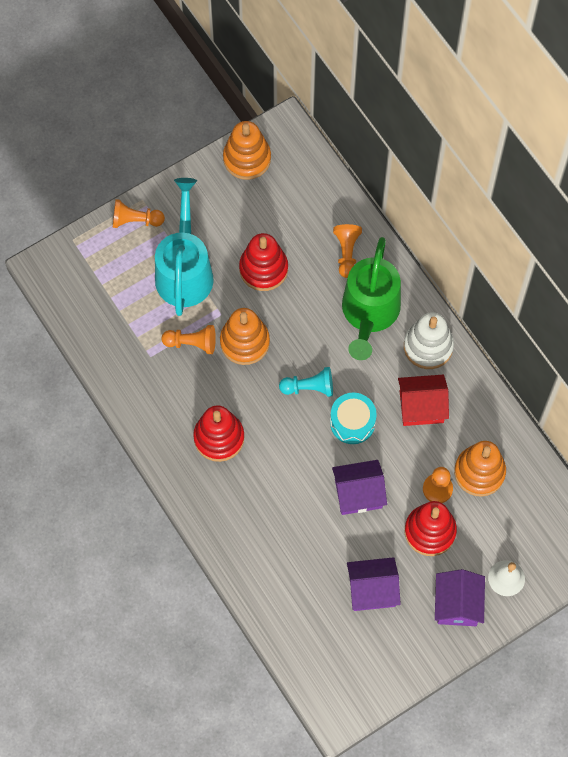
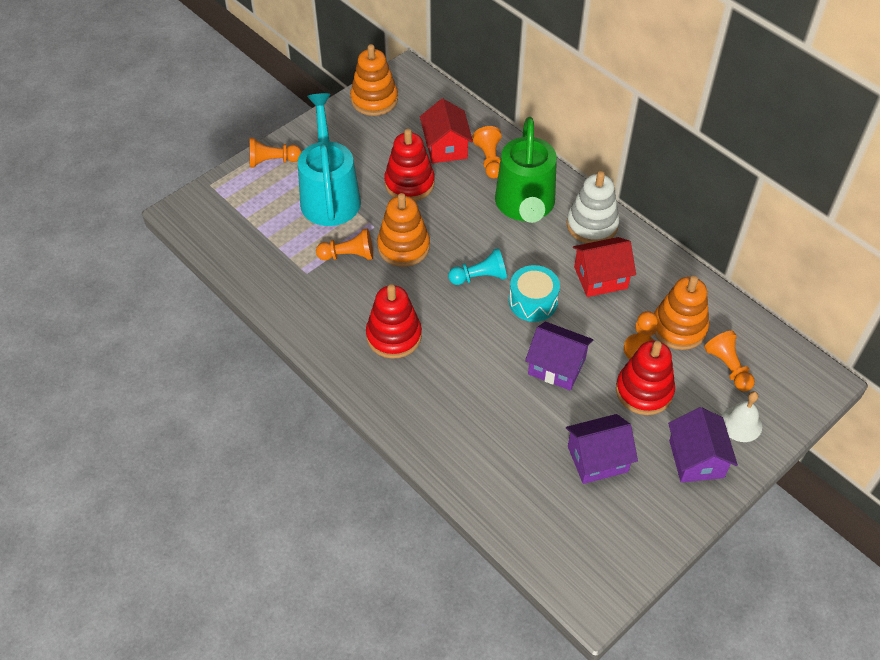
camera: 10 degrees left, 15 degrees down
(307, 230) = (446, 147): none -> red house
(358, 493) = (556, 366): purple house -> purple house turned 45 degrees clockwise
(512, 520) = (728, 367): none -> orange pawn

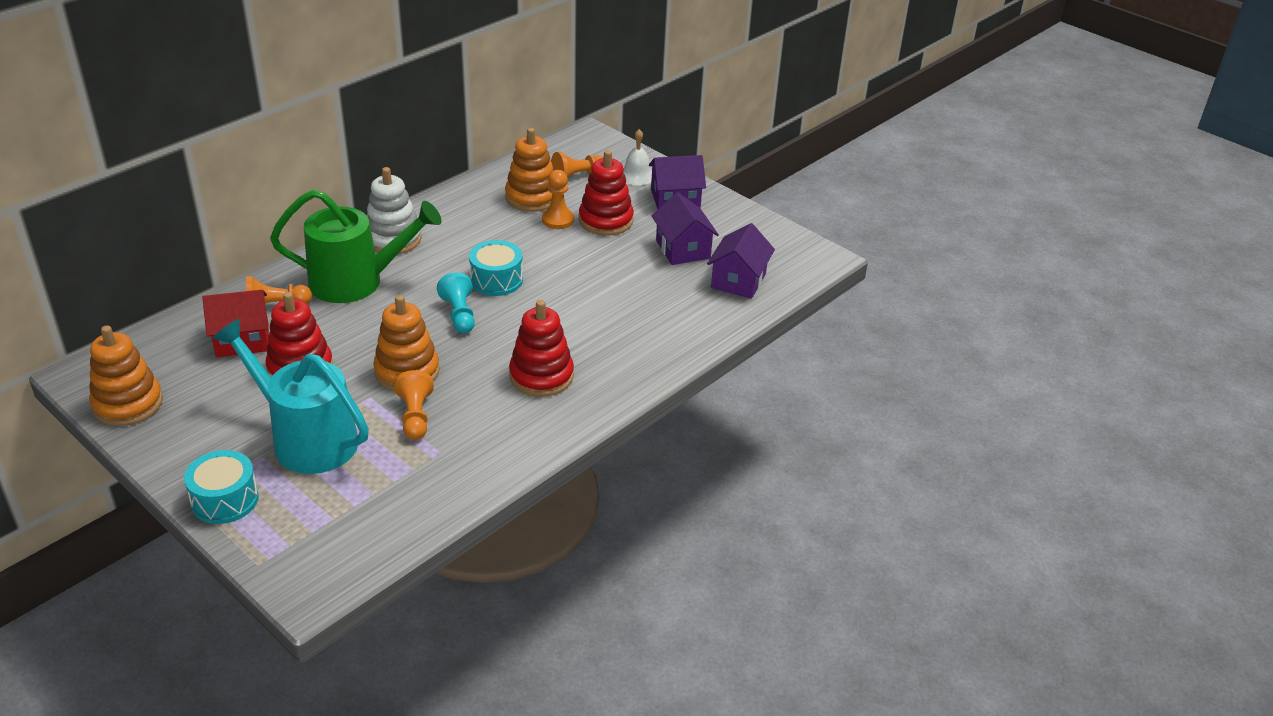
camera: 95 degrees left, 15 degrees down
(272, 161) = (225, 500): orange pawn -> turquoise drum
(329, 195) = (306, 438): turquoise watering can -> turquoise watering can turned 45 degrees clockwise
(556, 366) = (579, 268): purple house -> purple house (738, 281)
(600, 277) = (466, 237): red house -> none

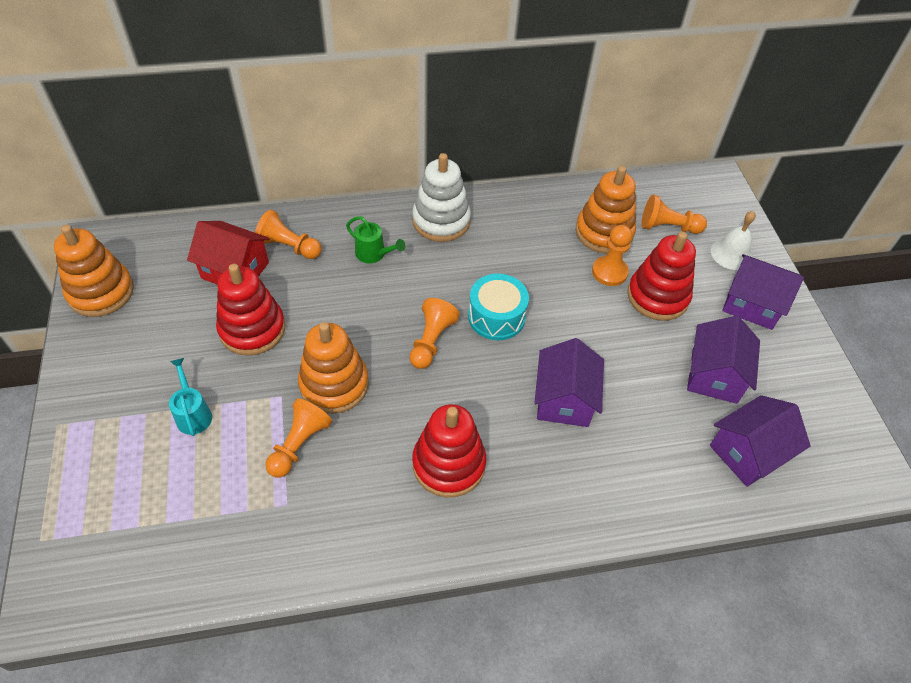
camera: 35 degrees right, 15 degrees up
(225, 500) = (79, 444): turquoise drum -> none
(306, 438) = (193, 413): turquoise watering can -> turquoise watering can, size x0.41
(357, 281) = (374, 254): green watering can -> green watering can, size x0.41
(459, 314) = (431, 341): turquoise pawn -> orange pawn
(591, 306) = (564, 399): none -> purple house

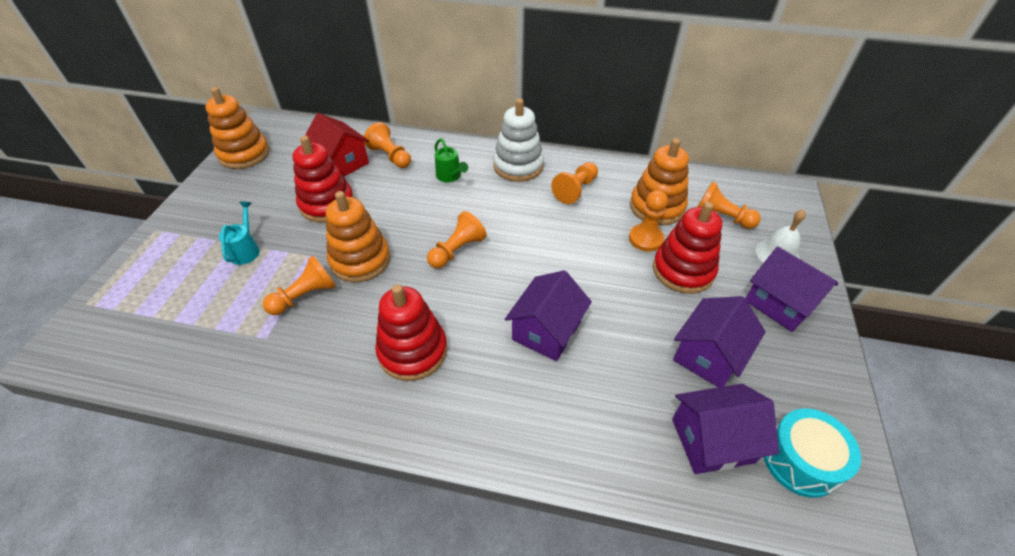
camera: 25 degrees right, 5 degrees down
(496, 317) = (523, 247): turquoise drum -> turquoise drum (800, 460)
(515, 234) = (575, 190): none -> orange pawn

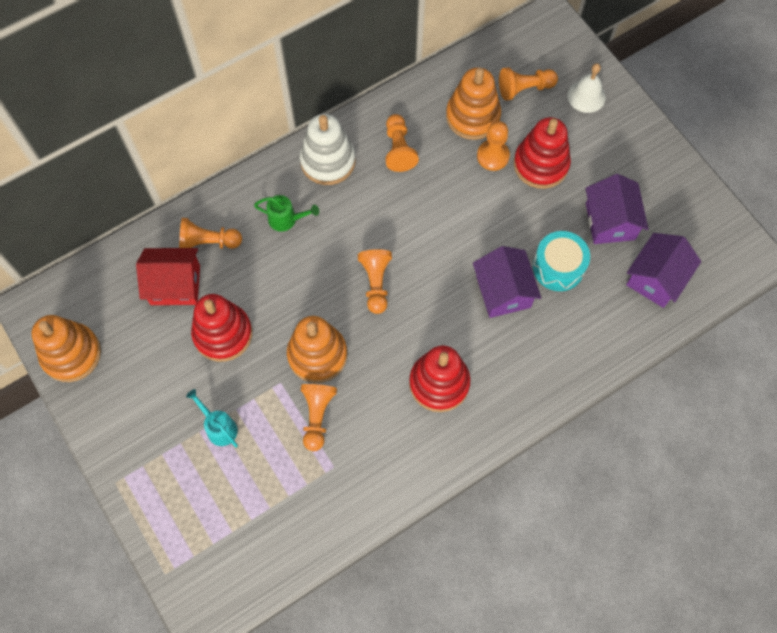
camera: 45 degrees left, 20 degrees up
(780, 303) = (618, 141): purple house -> none
(800, 460) = (705, 250): turquoise drum -> turquoise drum (558, 267)

